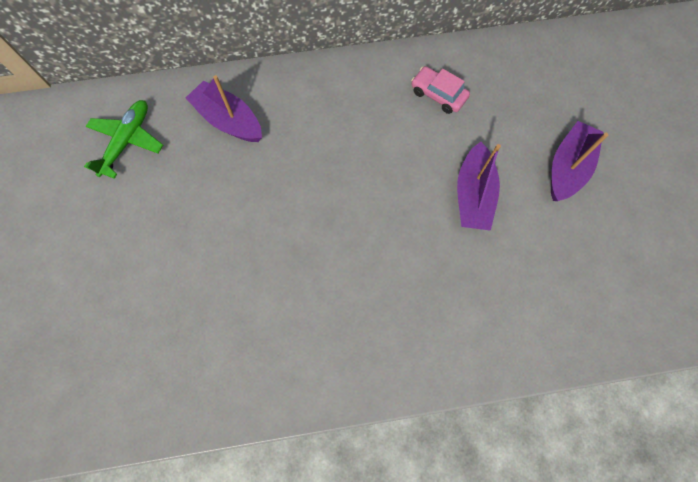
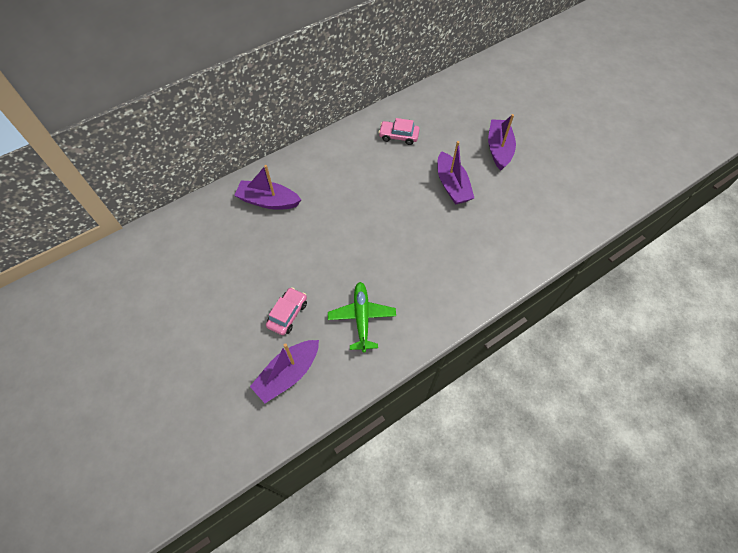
camera: 25 degrees left, 10 degrees down
(127, 142) = (202, 241): green plane -> green plane (362, 318)
(133, 364) = (288, 374): none -> purple boat
(173, 284) = (288, 314): none -> pink car

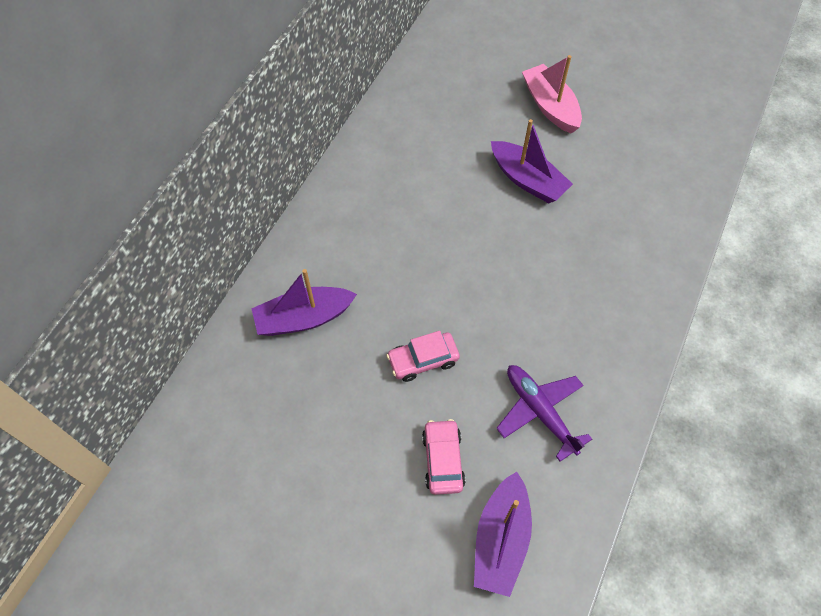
camera: 30 degrees left, 0 degrees up
(362, 318) = (540, 412): green plane -> purple plane
(398, 136) = (415, 145): pink car -> pink car (423, 360)
(499, 149) = (550, 106): purple boat -> pink boat

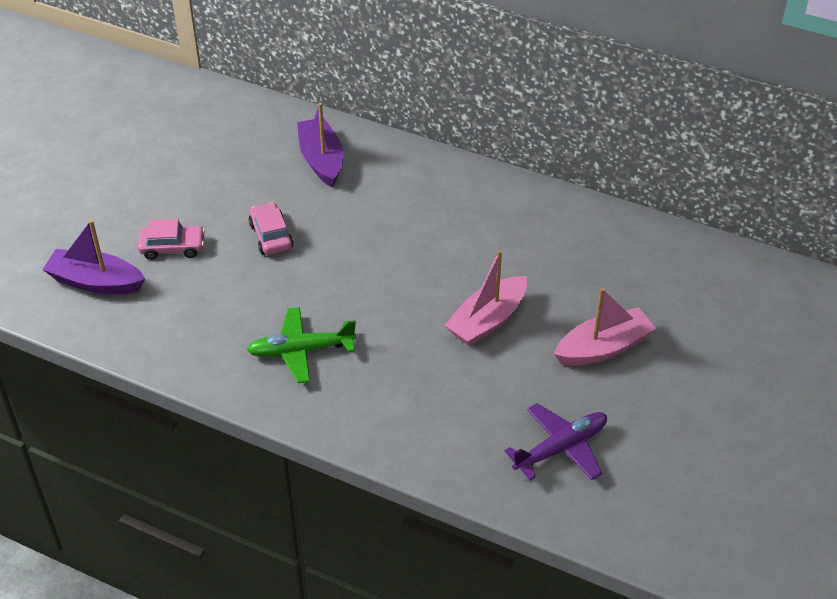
camera: 90 degrees right, 15 degrees down
(527, 180) = (487, 321): purple boat -> pink boat
(540, 412) = (208, 314): purple plane -> purple plane (560, 448)
(579, 323) = (301, 351): none -> green plane

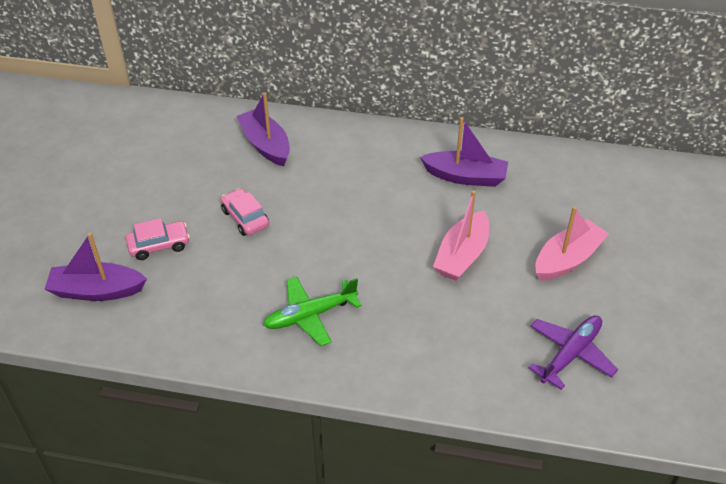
camera: 15 degrees left, 0 degrees up
(528, 235) = (465, 177): none -> purple boat

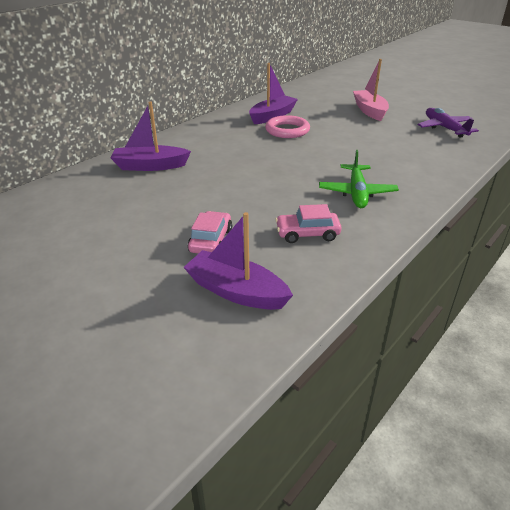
camera: 60 degrees left, 10 degrees down
(97, 291) = (236, 291): purple boat -> purple boat turned 90 degrees clockwise
(245, 218) = (224, 193): pink car -> pink car (307, 234)
(432, 205) = (287, 130): none -> pink ring
(462, 255) = (341, 133): pink boat -> none

